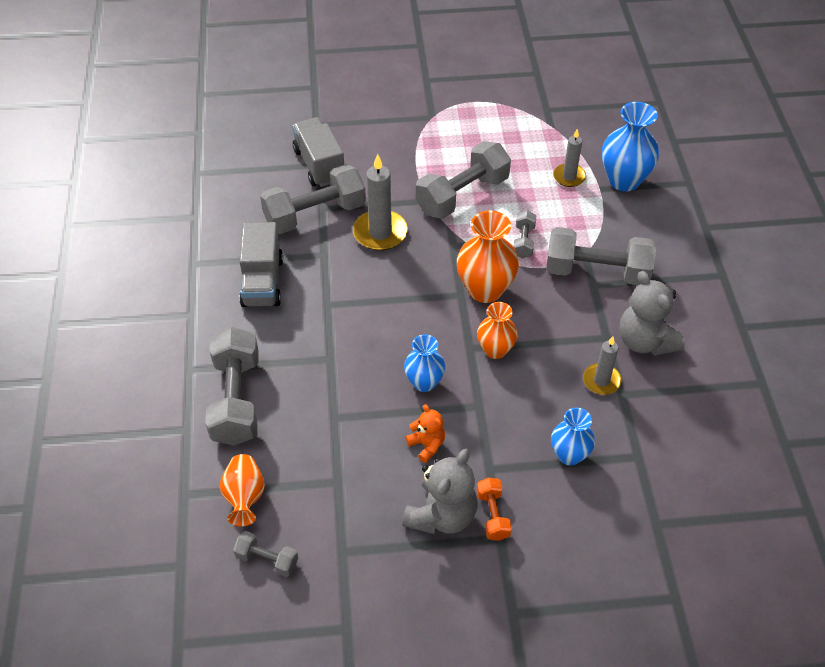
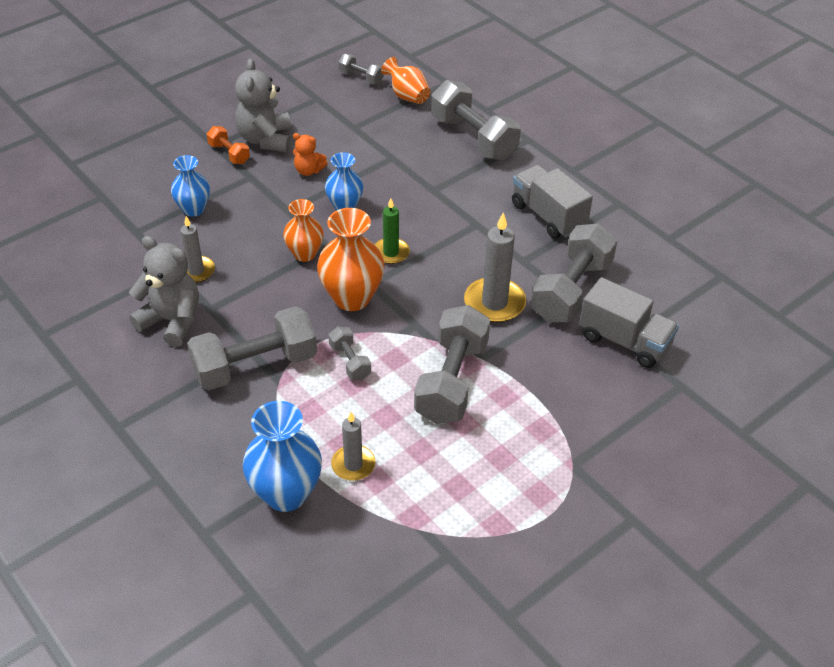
camera: 145 degrees right, 5 degrees down
(267, 559) = (361, 77): grey dumbbell -> grey dumbbell turned 45 degrees clockwise
(422, 314) = (391, 253): none -> green candle

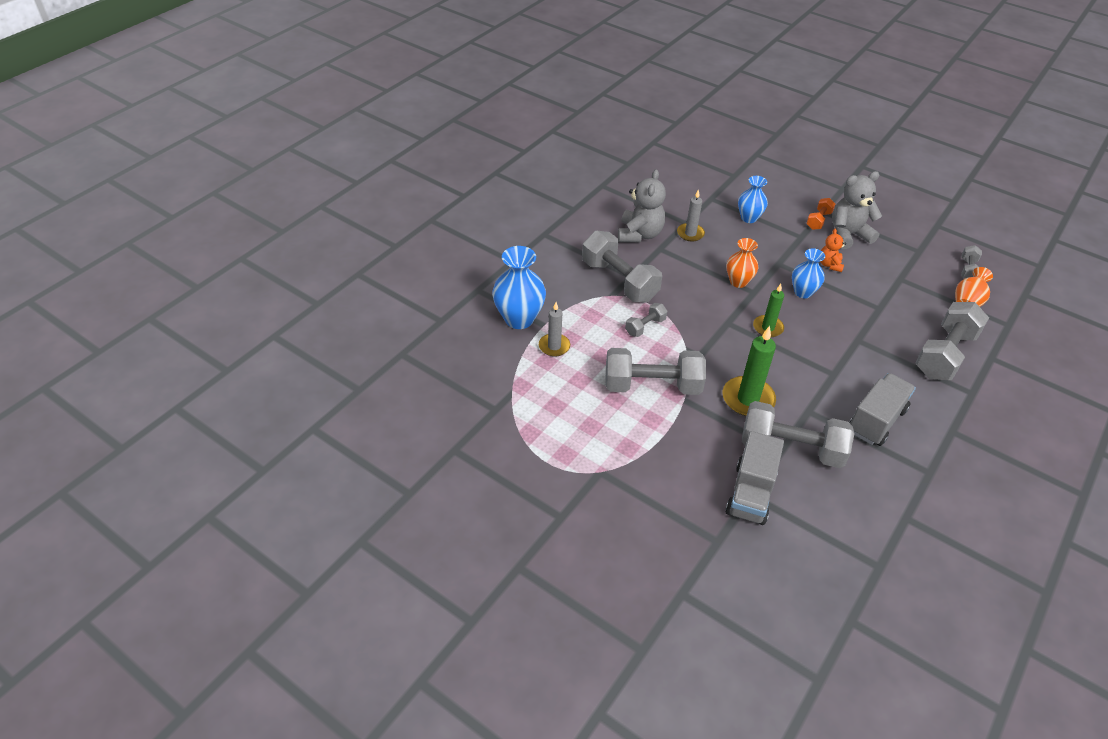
camera: 75 degrees right, 0 degrees up
(352, 298) = (707, 315): orange vase -> none
(494, 303) = (748, 399): grey candle -> green candle

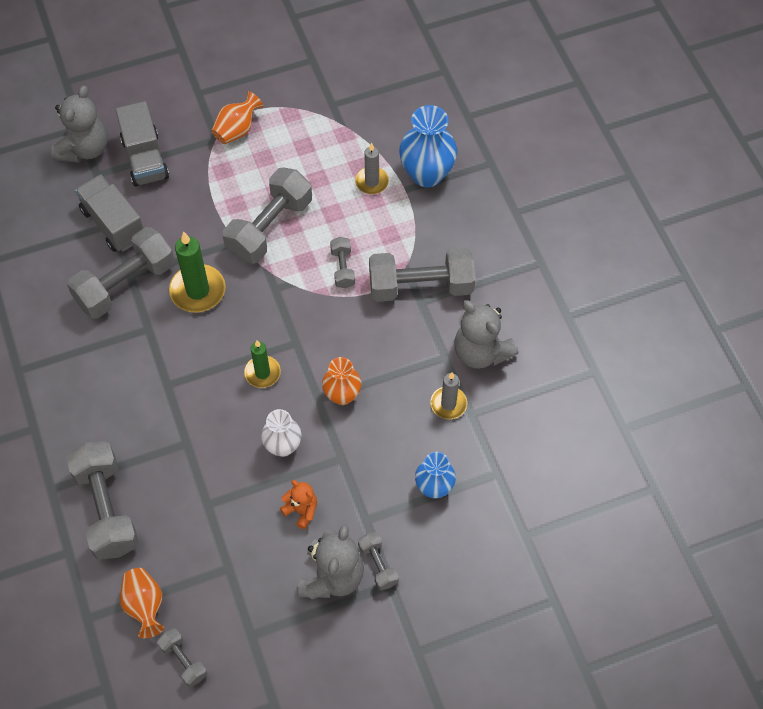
camera: 125 degrees right, 15 degrees up
(578, 461) = (237, 130): none -> orange vase
(701, 571) = (84, 149): none -> grey teddy bear
(803, 292) = (283, 446): blue vase -> white vase
(818, 220) = (378, 564): orange dumbbell -> grey dumbbell
(876, 420) = (94, 374): grey truck -> grey truck (145, 159)

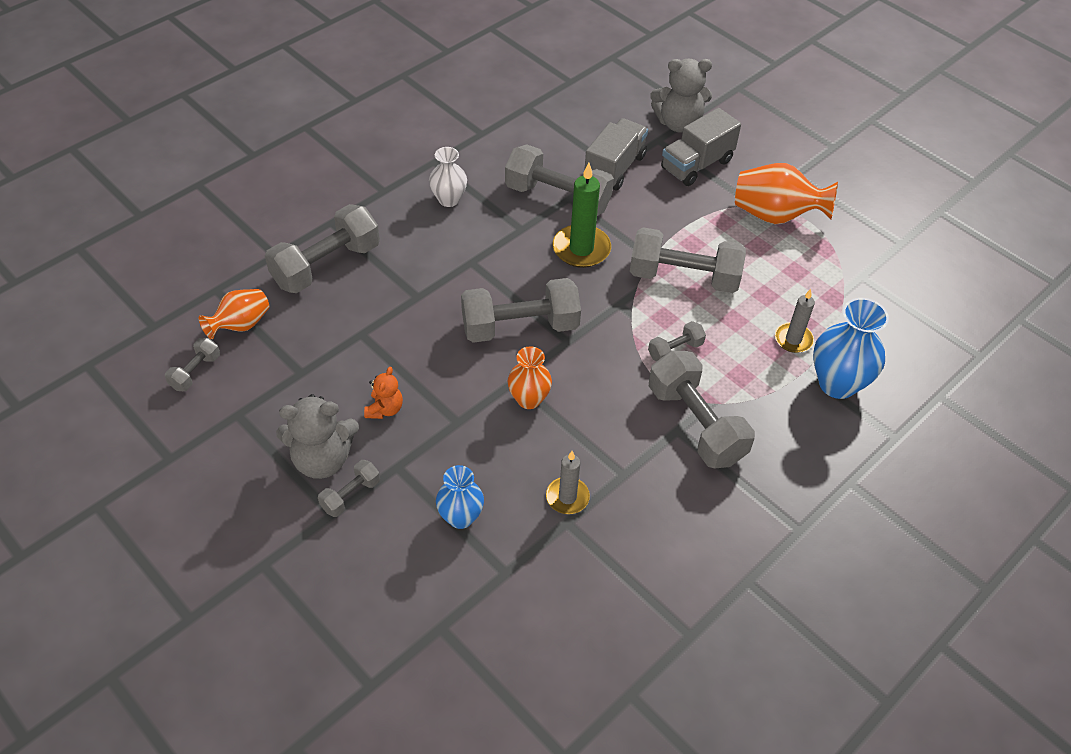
camera: 65 degrees right, 10 degrees down
(237, 130) = (775, 216): orange vase -> orange vase, size x1.59
(262, 373) = (520, 327): green candle -> grey dumbbell
(283, 446) = (448, 370): white vase -> white vase (449, 199)
(481, 352) = (648, 507): grey teddy bear -> none

